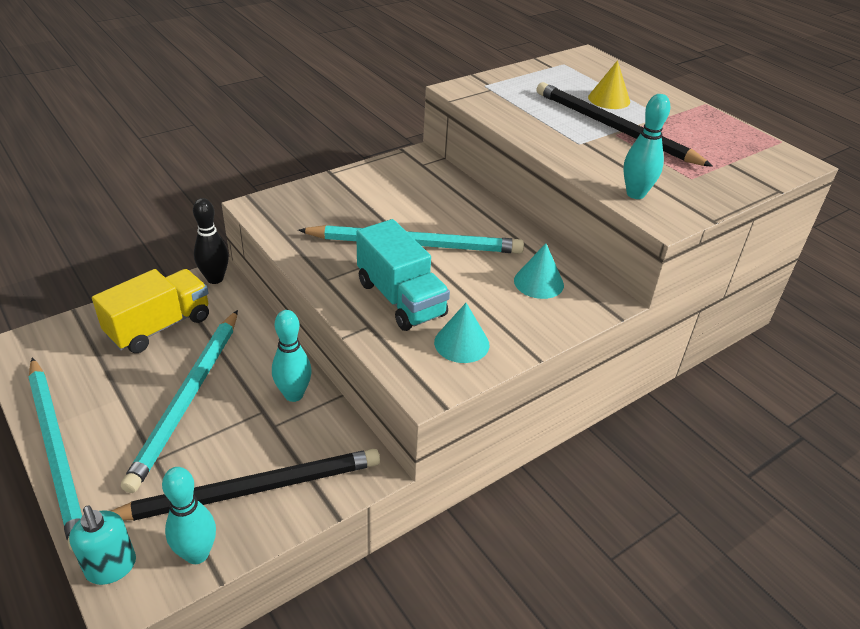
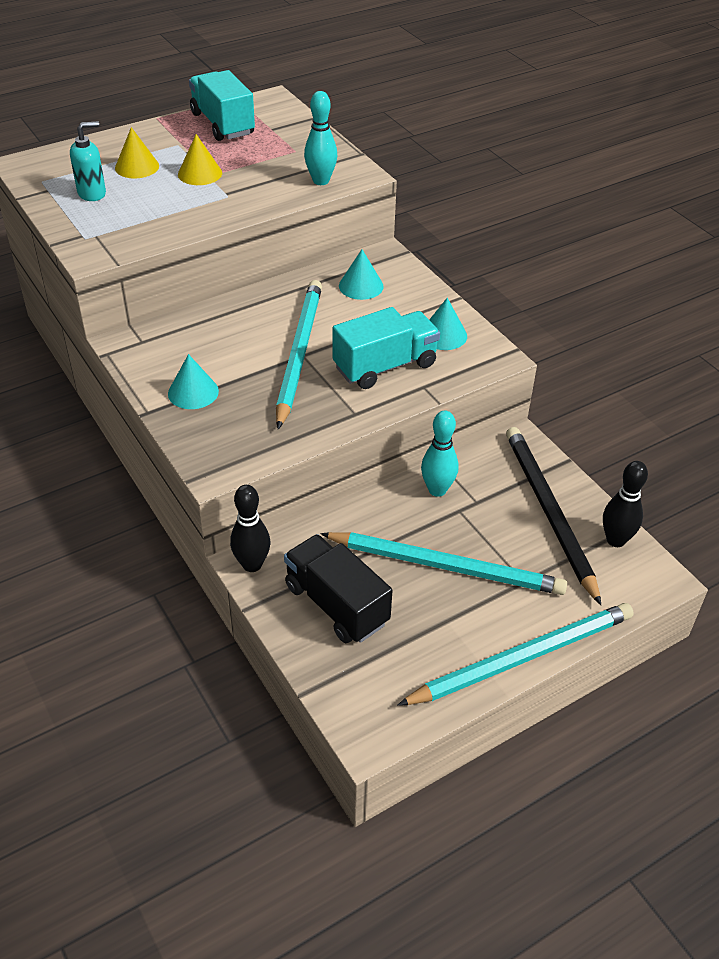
camera: 85 degrees left, 5 degrees up
(111, 567) = (637, 592): turquoise soap dispenser -> turquoise soap dispenser (92, 193)
(159, 326) = (336, 604): yellow truck -> black truck
(197, 554) = (615, 540): turquoise bowling pin -> black bowling pin
(356, 191) = (193, 392): none -> turquoise cone
(613, 128) = (200, 173): black pencil -> yellow cone
(718, 136) = (223, 124): none -> turquoise truck

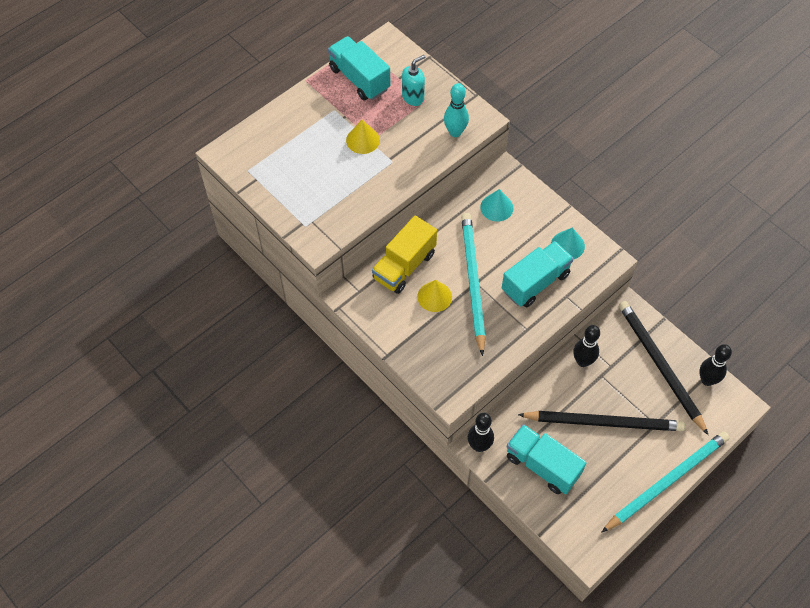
camera: 10 degrees left, 15 degrees up
(92, 193) = (291, 177): turquoise soap dispenser -> turquoise soap dispenser (413, 97)
(137, 167) = (313, 141): yellow cone -> yellow cone (434, 296)
(193, 392) = (412, 331): turquoise cone -> none
(214, 325) = (404, 266): none -> yellow truck
(336, 604) = (542, 465): black truck -> turquoise truck
(437, 490) = (583, 361): turquoise bowling pin -> black bowling pin
(446, 566) = (604, 422): turquoise pencil -> black pencil

